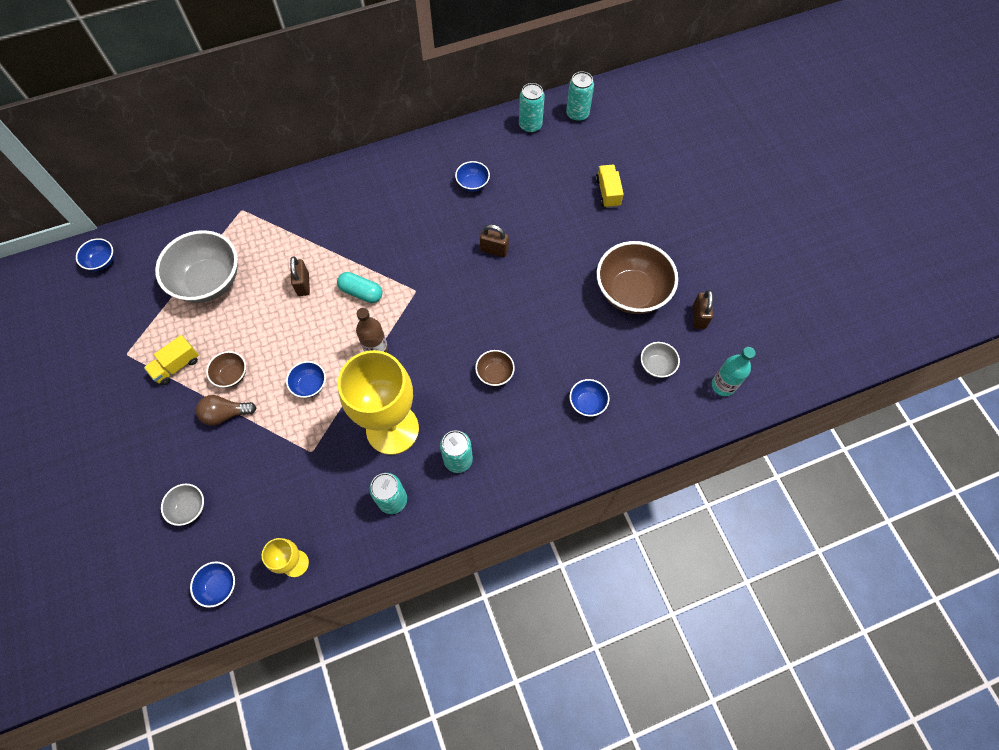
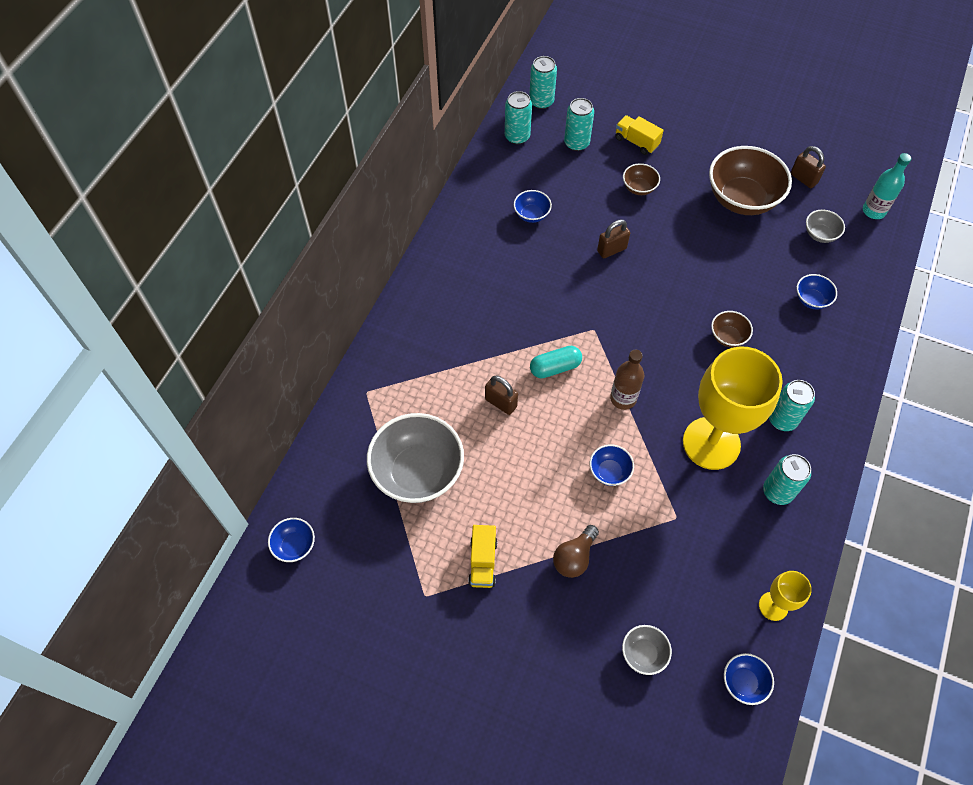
camera: 45 degrees left, 5 degrees down
(231, 375) = (538, 524): brown bowl -> brown bowl (639, 188)
(564, 160) = (576, 143): none -> turquoise can

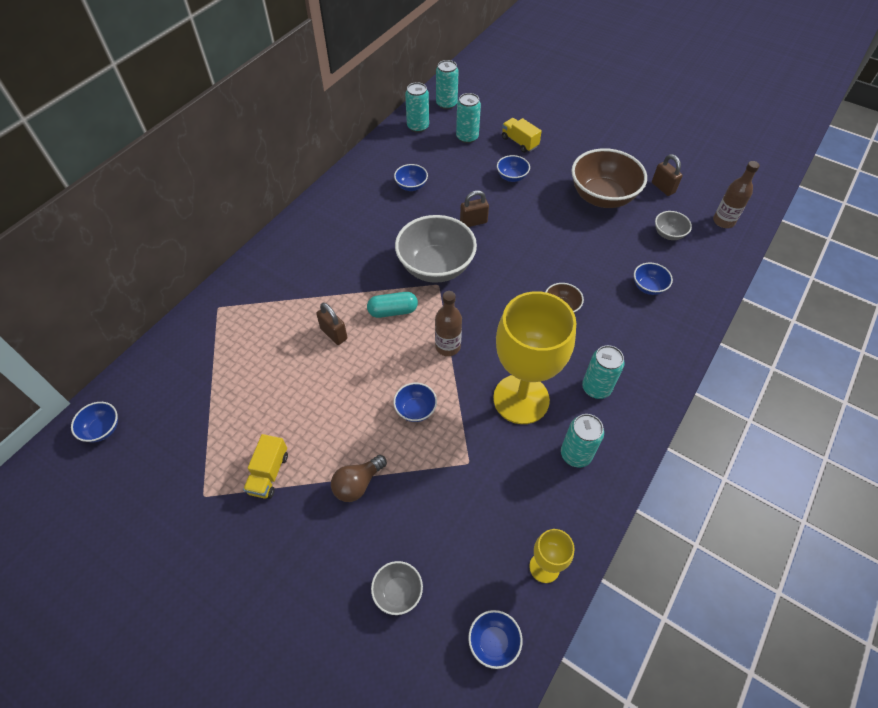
camera: 10 degrees right, 5 degrees down
(418, 472) = (238, 382): grey bowl -> grey bowl (435, 267)
(639, 188) = (512, 177): brown bowl -> blue bowl
(873, 211) = (723, 221): turquoise bottle -> brown bottle

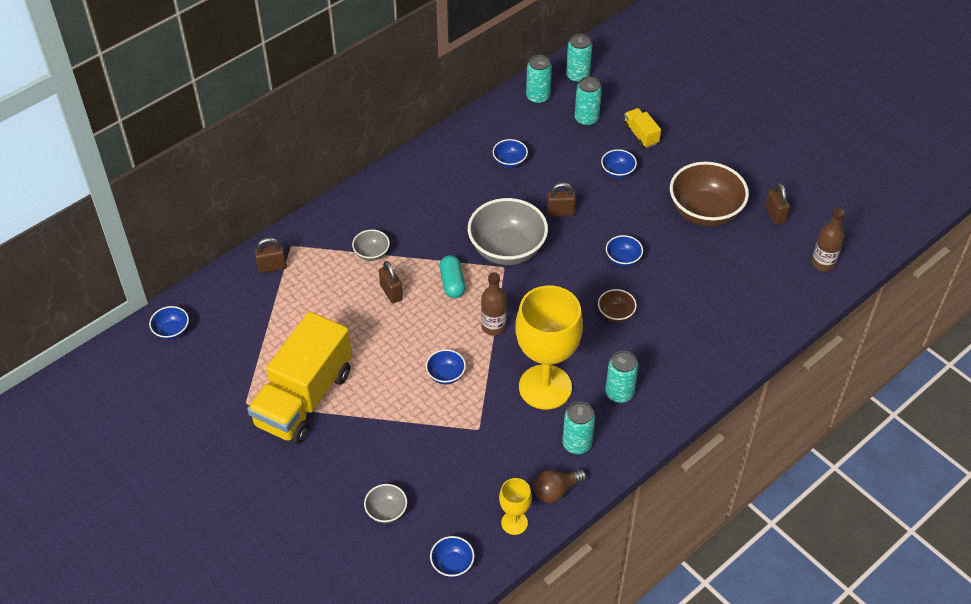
camera: 15 degrees right, 5 degrees down
(202, 333) = (272, 267): none -> brown padlock
(269, 473) = (304, 398): yellow truck -> yellow truck, size x2.36
(358, 484) = (377, 423): brown light bulb -> brown light bulb (556, 491)
(393, 311) = (452, 283): turquoise capsule -> turquoise capsule turned 75 degrees clockwise
(648, 287) = (712, 312): blue bowl -> blue bowl (623, 259)
(668, 234) = (757, 264): grey bowl -> grey bowl (372, 253)

